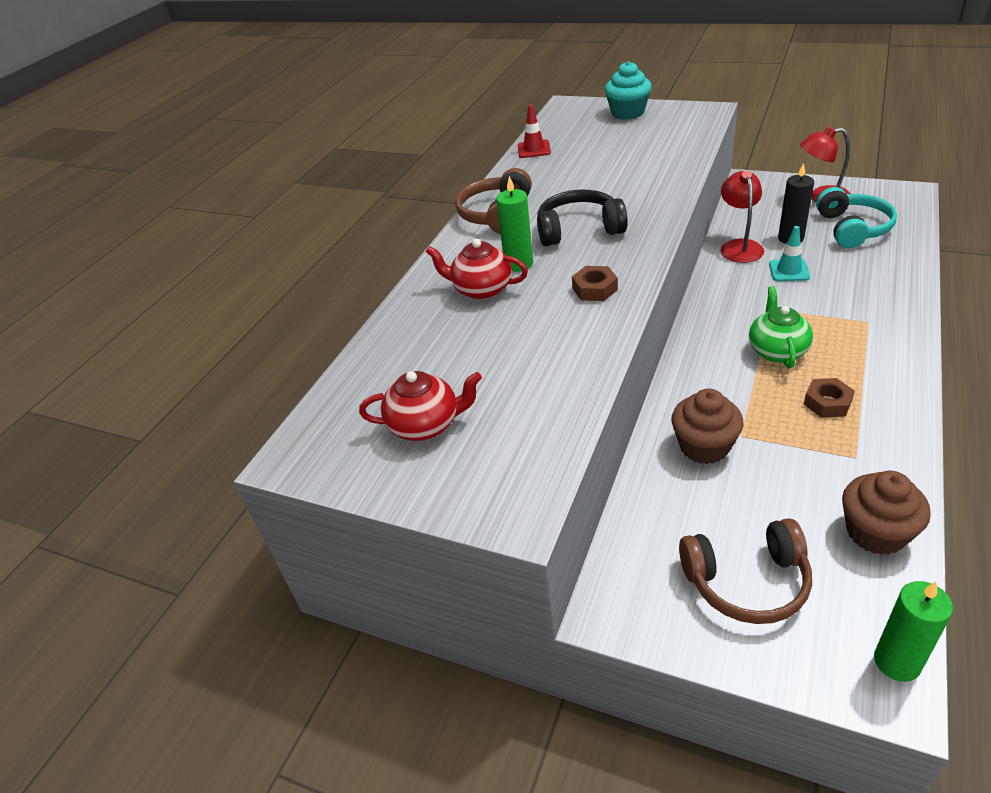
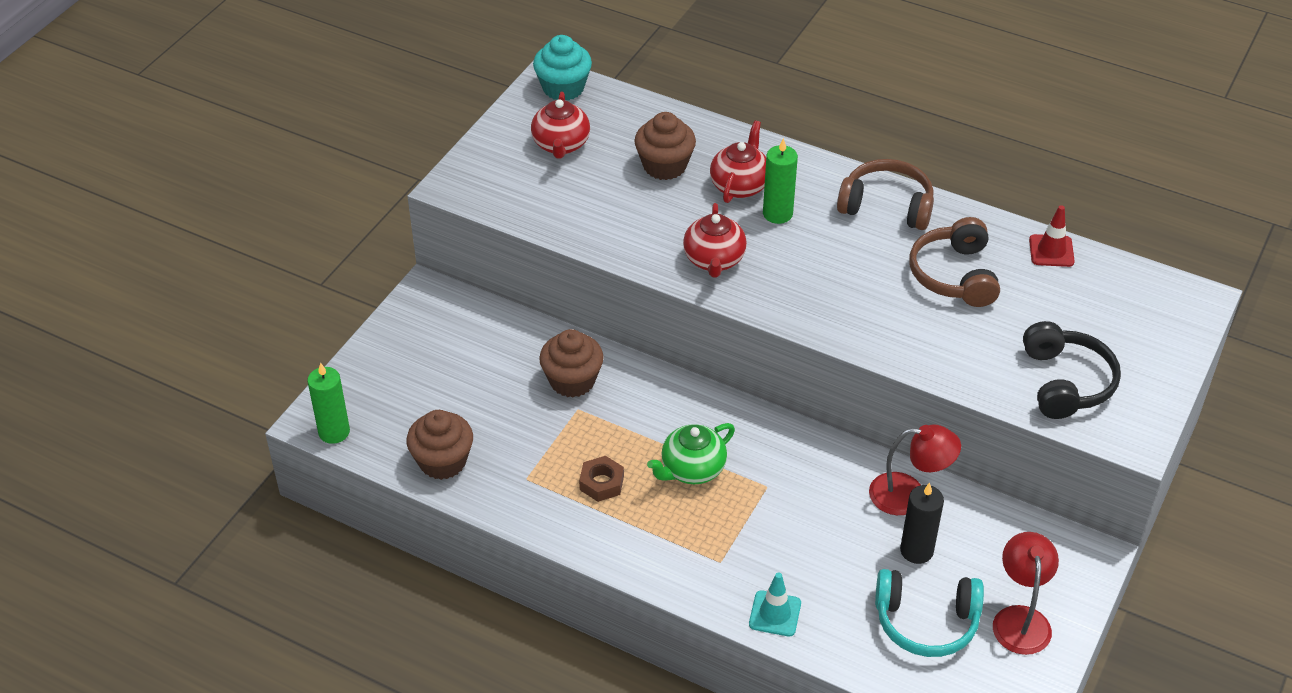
camera: 90 degrees right, 5 degrees up
(456, 340) = (664, 166): none -> brown cupcake
(579, 230) = (832, 264): black headphones -> black headphones (1065, 382)
(594, 289) = (714, 260): brown nut -> red teapot
(627, 113) = (1149, 356): turquoise cupcake -> turquoise cupcake (563, 88)
(747, 581) = (425, 372): brown headphones -> brown headphones (954, 275)
(777, 350) = (692, 469): green teapot -> green teapot turned 135 degrees clockwise
(789, 270) = (841, 525): turquoise traffic cone -> turquoise traffic cone (775, 614)

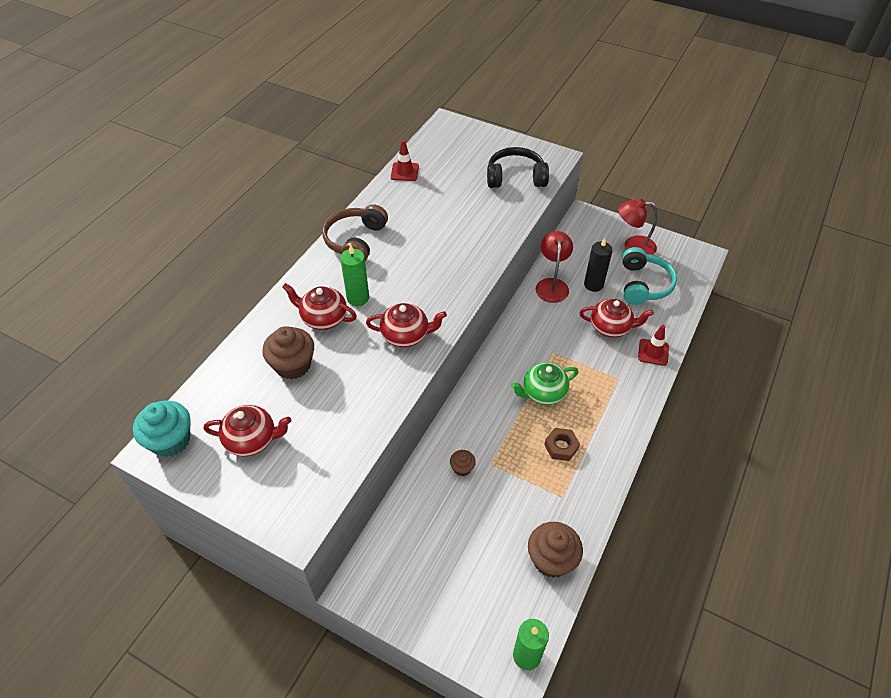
camera: 90 degrees left, 5 degrees up
(572, 381) = (462, 468): brown cupcake -> brown cupcake, size x0.52
(692, 469) = (543, 393): green teapot -> green teapot turned 105 degrees clockwise
(775, 614) = (653, 352): turquoise traffic cone -> red traffic cone
(823, 564) = (611, 327): none -> red teapot
(954, 275) = (425, 214): brown headphones -> none

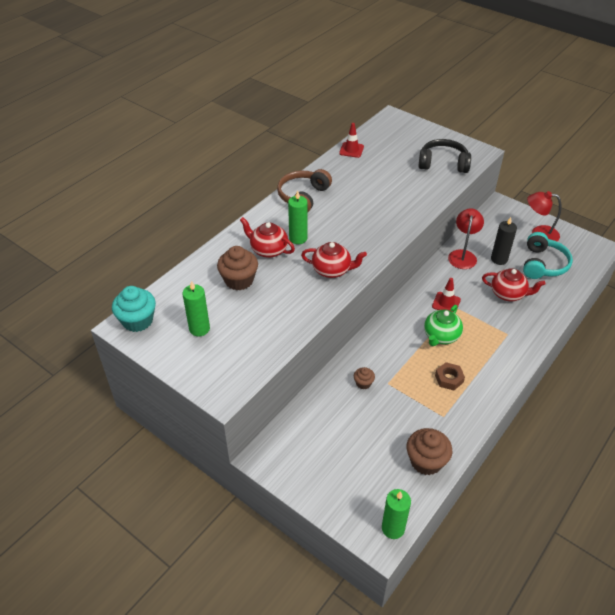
camera: 10 degrees right, 5 degrees down
(252, 440) = (199, 329): red teapot -> green candle
(543, 393) = (441, 336): green teapot -> green teapot turned 45 degrees counterclockwise
(653, 352) = (541, 317): red traffic cone -> red traffic cone (446, 303)

